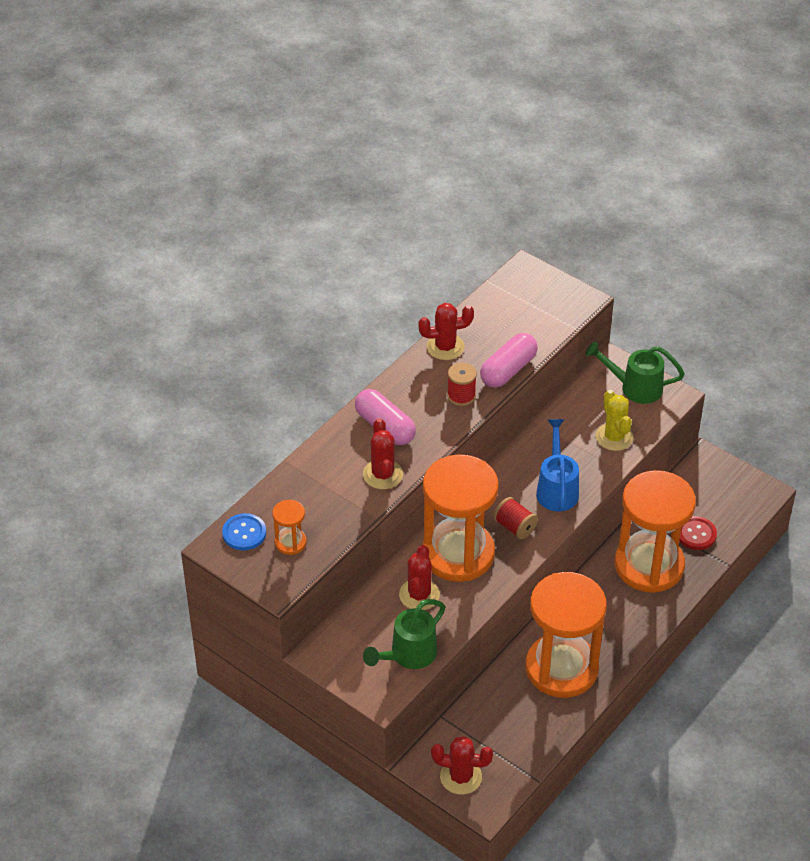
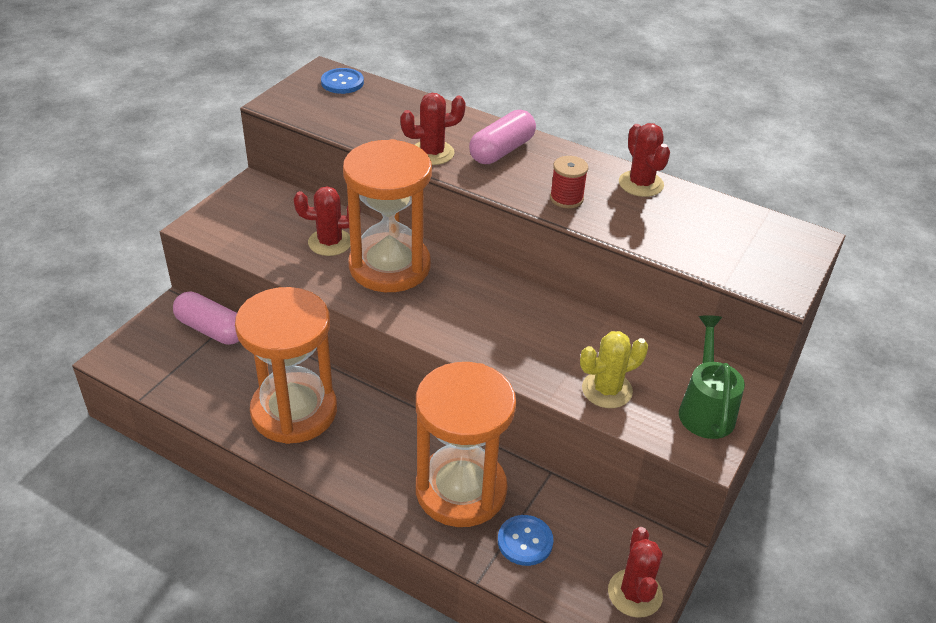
camera: 80 degrees right, 5 degrees down
(290, 542) = (332, 106): orange hourglass -> none
(408, 655) = (249, 240): green watering can -> none
(461, 777) = (153, 338): red cactus -> red cactus (635, 593)
(508, 370) = (622, 231): pink capsule -> pink capsule (211, 329)
(514, 527) = (436, 307): red spool -> none
(557, 489) = (503, 340): blue watering can -> none
(696, 534) = (525, 541): red button -> blue button

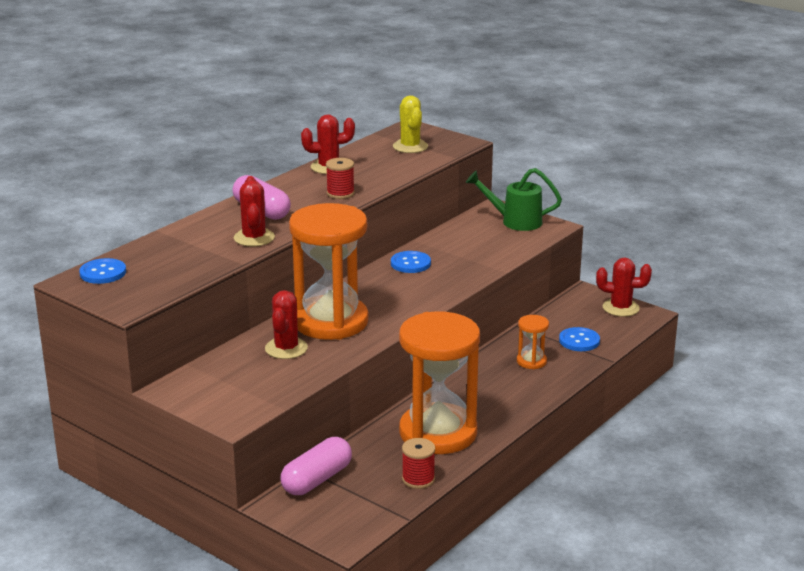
camera: 80 degrees left, 15 degrees down
(207, 401) = (418, 479): none -> red spool
(461, 490) = (531, 361): orange hourglass -> orange hourglass, size x0.42
(544, 316) = (410, 263): none -> blue button
(607, 390) = (494, 250): yellow cactus -> yellow cactus (410, 147)

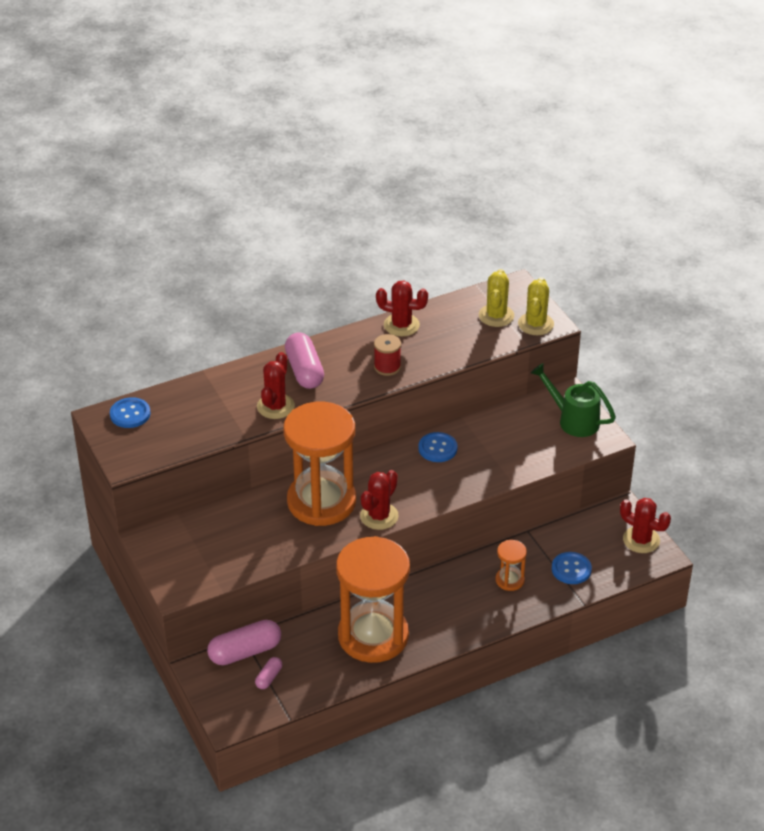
camera: 25 degrees right, 15 degrees up
(286, 348) = (265, 522): red cactus -> red cactus (379, 516)
(358, 493) = (269, 678): none -> pink capsule
(418, 479) = (324, 681): red spool -> none
(450, 145) = (535, 324): none -> yellow cactus

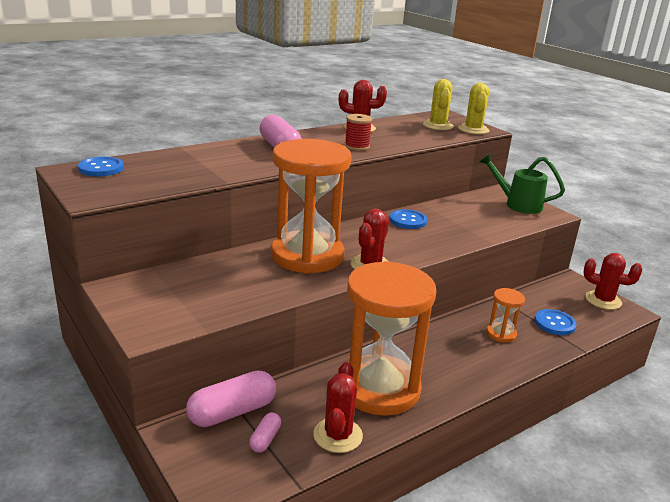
camera: 10 degrees left, 15 degrees down
(275, 406) = (256, 165): red cactus -> red cactus (338, 435)

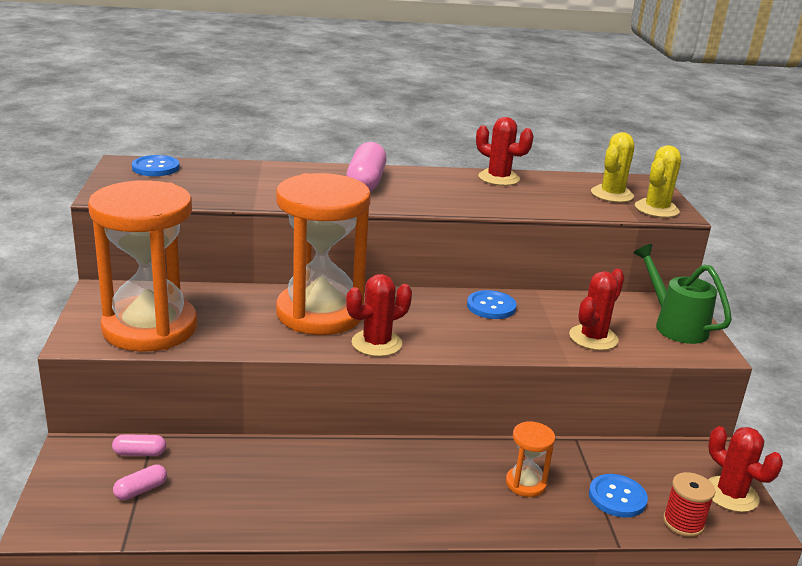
camera: 30 degrees right, 0 degrees up
(232, 412) = (140, 453): pink capsule -> pink capsule, size x0.51
(338, 435) = (211, 516): red cactus -> red cactus (593, 338)
(357, 146) = (459, 199): red spool -> red spool (683, 523)
(379, 388) = (307, 488): orange hourglass -> orange hourglass (150, 328)

